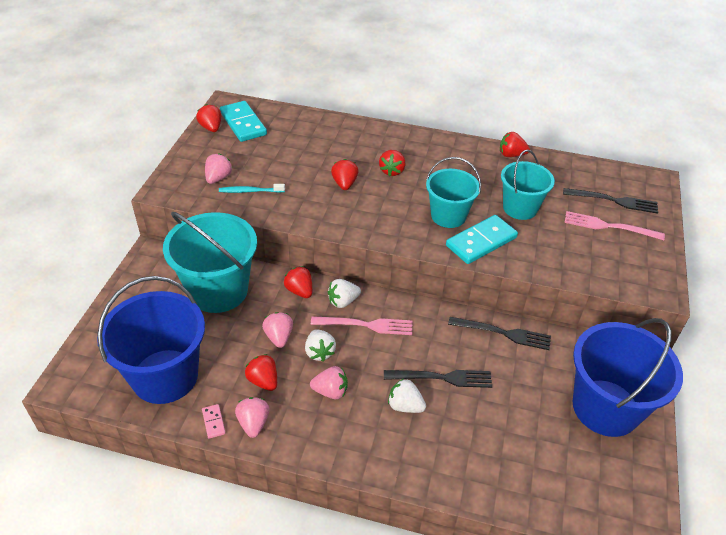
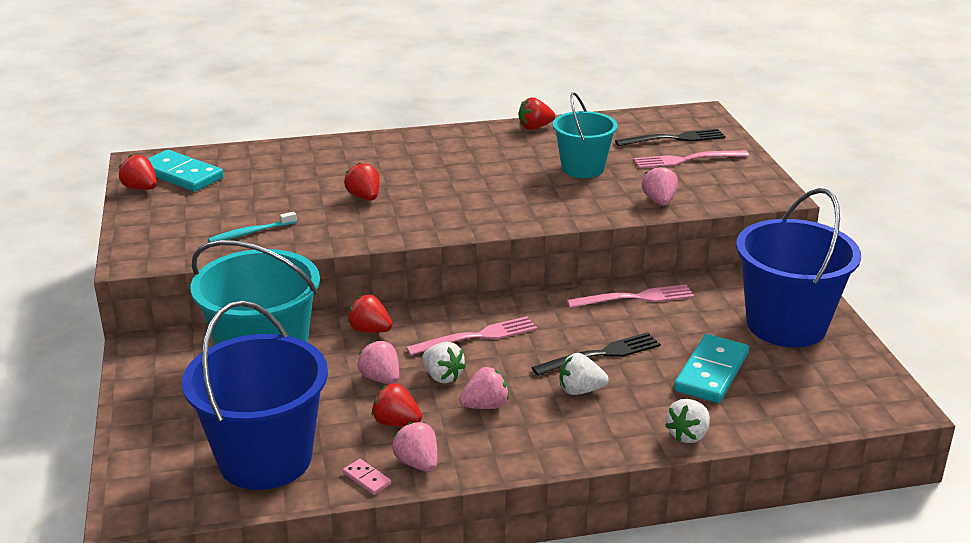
camera: 25 degrees left, 15 degrees down
(218, 178) = (196, 231): pink strawberry -> pink strawberry (659, 201)
(343, 301) = (431, 324): white strawberry -> white strawberry (688, 435)
(392, 171) = (411, 173): red strawberry -> none
(448, 216) = (510, 194): turquoise bucket -> none
(481, 241) = (565, 206): turquoise domino -> turquoise domino (711, 372)
(503, 333) = (636, 298): black fork -> pink fork

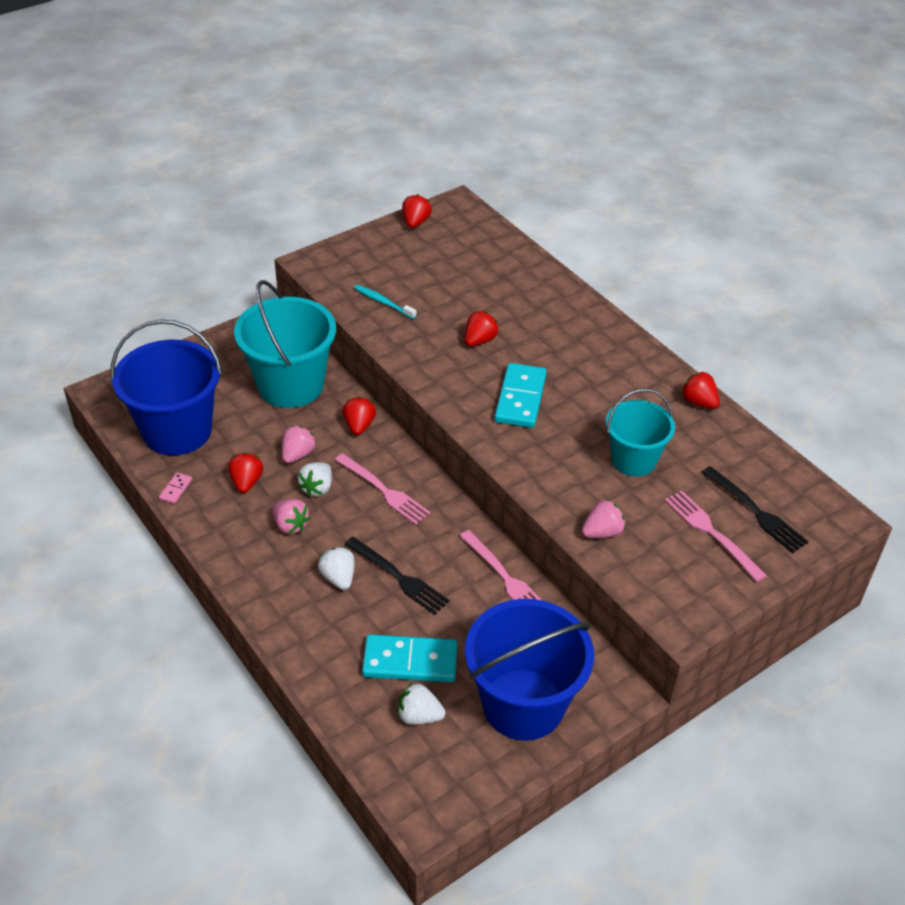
camera: 65 degrees right, 15 degrees up
(181, 175) = (450, 232): turquoise domino -> turquoise domino (520, 398)
(417, 463) = (203, 510): pink strawberry -> none
(688, 435) = (307, 665): white strawberry -> white strawberry (419, 716)

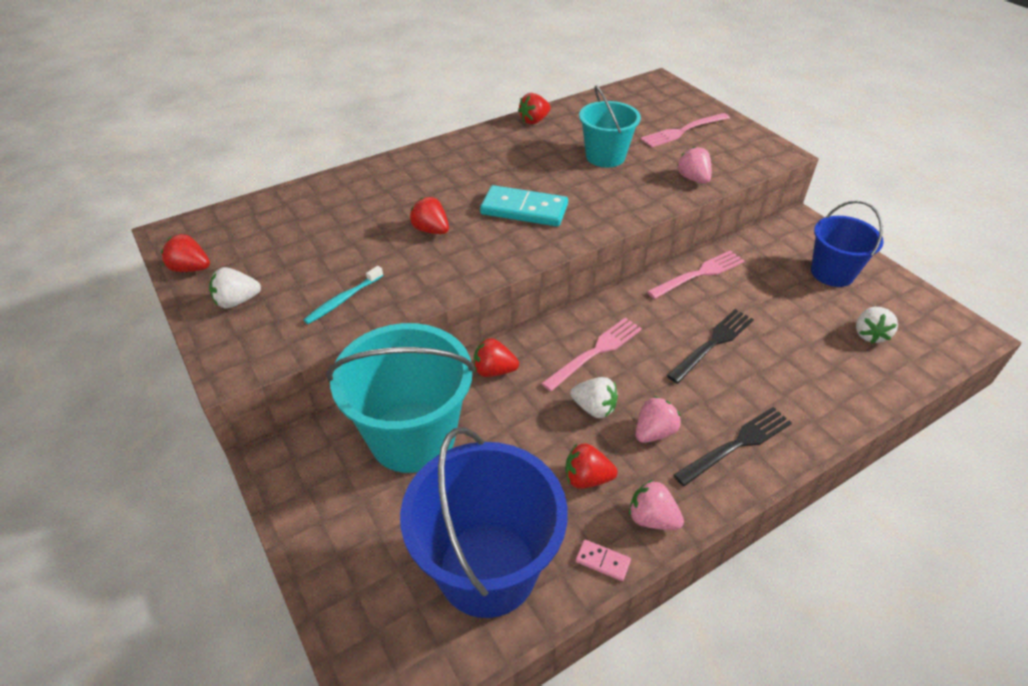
camera: 85 degrees left, 0 degrees up
(298, 454) = (539, 427): pink strawberry -> pink strawberry (652, 518)
(338, 578) = (723, 389): white strawberry -> white strawberry (237, 301)
(410, 661) = (812, 338): turquoise domino -> none
(523, 704) = (832, 273): blue bucket -> blue bucket, size x0.61
(756, 512) = (657, 111): black fork -> black fork (737, 444)

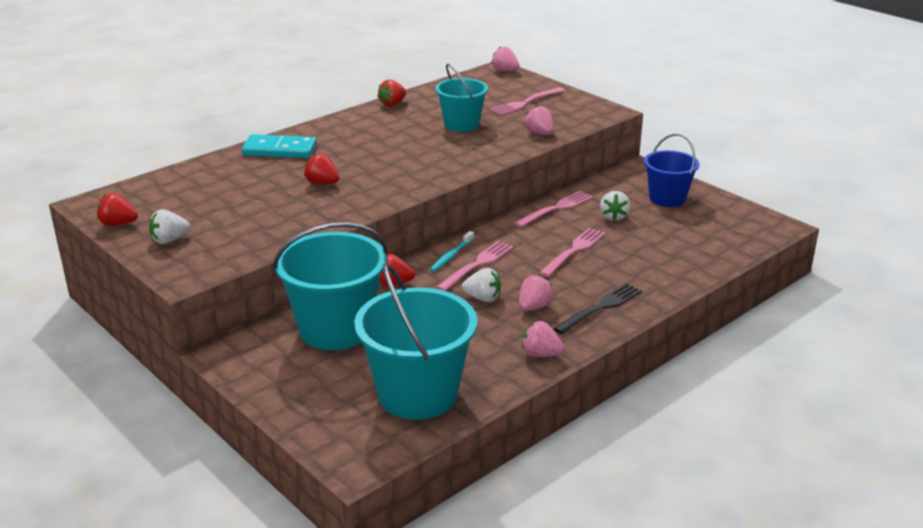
camera: 10 degrees left, 15 degrees down
(343, 299) = (261, 231): turquoise toothbrush -> turquoise toothbrush (451, 256)
(487, 569) = (418, 394): blue bucket -> turquoise bucket
(524, 210) = (399, 164): turquoise domino -> turquoise domino (279, 150)
(587, 478) = (485, 338): red strawberry -> none
(603, 561) = (507, 380): pink domino -> none
(665, 84) = (505, 71): none -> pink strawberry
(713, 343) = (574, 250): black fork -> pink fork
(869, 334) = (700, 234): white strawberry -> white strawberry (614, 216)

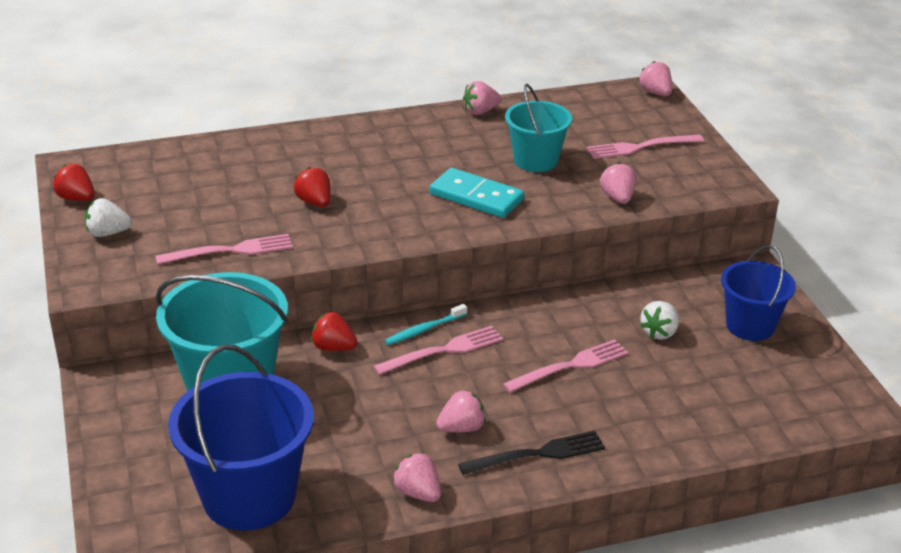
camera: 25 degrees right, 5 degrees up
(279, 150) = (306, 144): turquoise domino -> turquoise domino (476, 197)
(392, 104) = (480, 111): red strawberry -> pink strawberry
(418, 394) = (249, 496): turquoise bucket -> blue bucket
(483, 298) = (414, 397): white strawberry -> none
(556, 208) = (598, 300): pink fork -> pink fork (231, 250)

